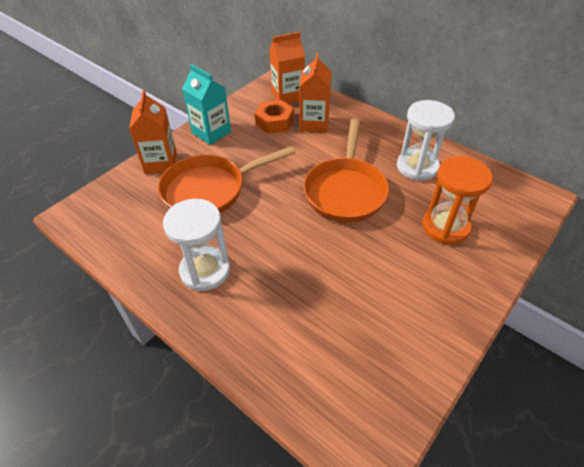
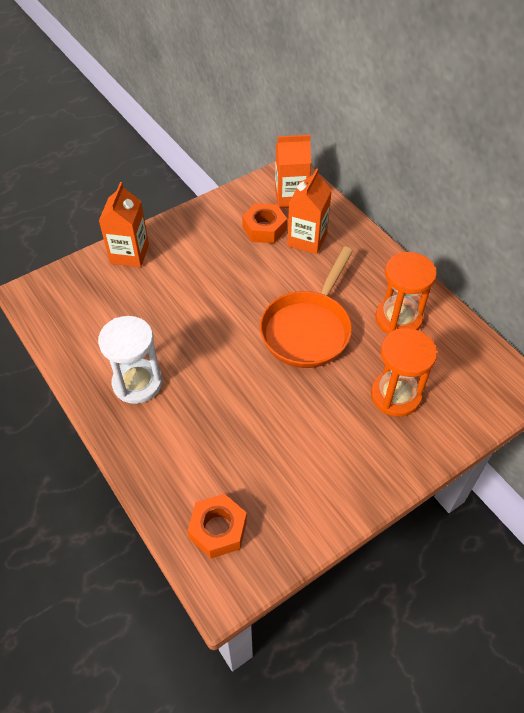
camera: 15 degrees right, 5 degrees up
(210, 190) = (169, 297): orange pan -> none
(211, 133) = (192, 228): turquoise carton -> none
(338, 392) = (218, 529): none -> orange nut
(417, 167) = (398, 319): white hourglass -> orange hourglass

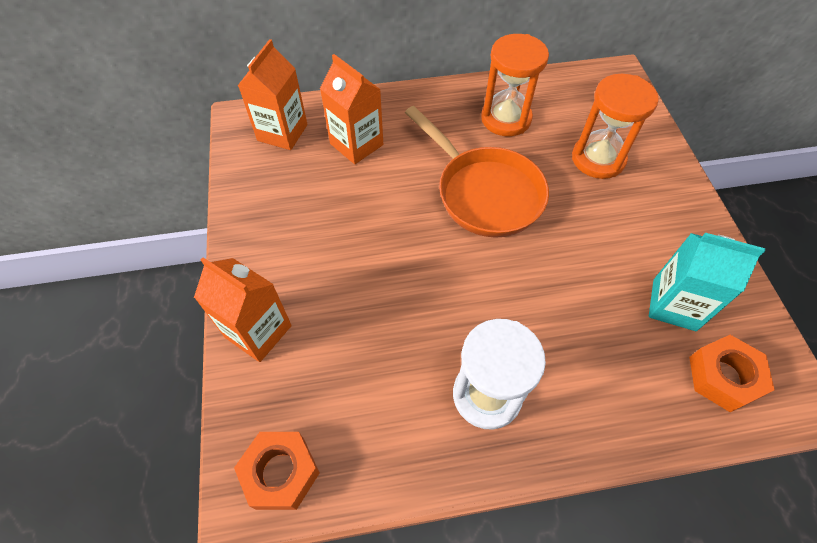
camera: 65 degrees left, 5 degrees up
(264, 228) = (313, 174): orange nut -> orange nut (280, 473)
(269, 483) = (674, 304): none -> turquoise carton

